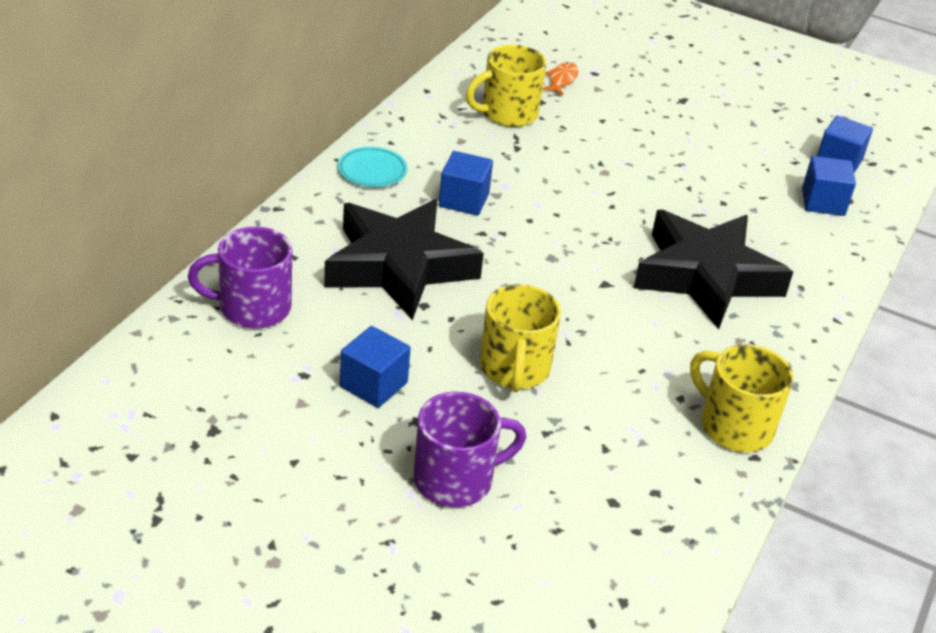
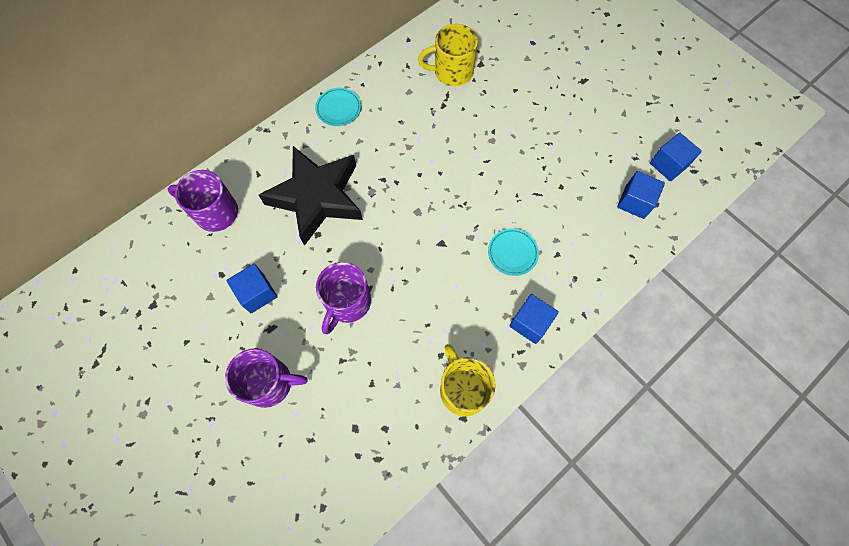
camera: 25 degrees right, 30 degrees up
(463, 200) = (385, 147): blue cube -> blue cube (530, 323)
(514, 369) = (347, 303): yellow mug -> purple mug
(562, 79) = (506, 45): orange fish -> none
(706, 276) = (512, 253): black star -> turquoise plate

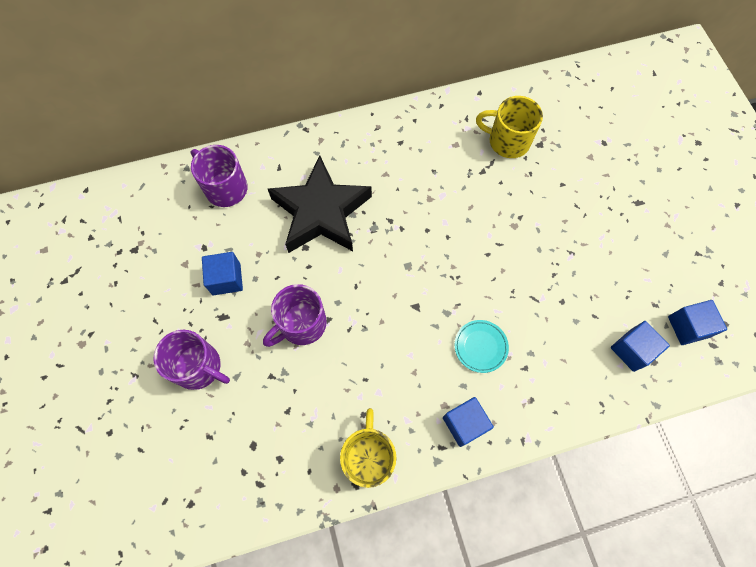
camera: 25 degrees right, 0 degrees up
(338, 109) = (381, 135): turquoise plate -> none

